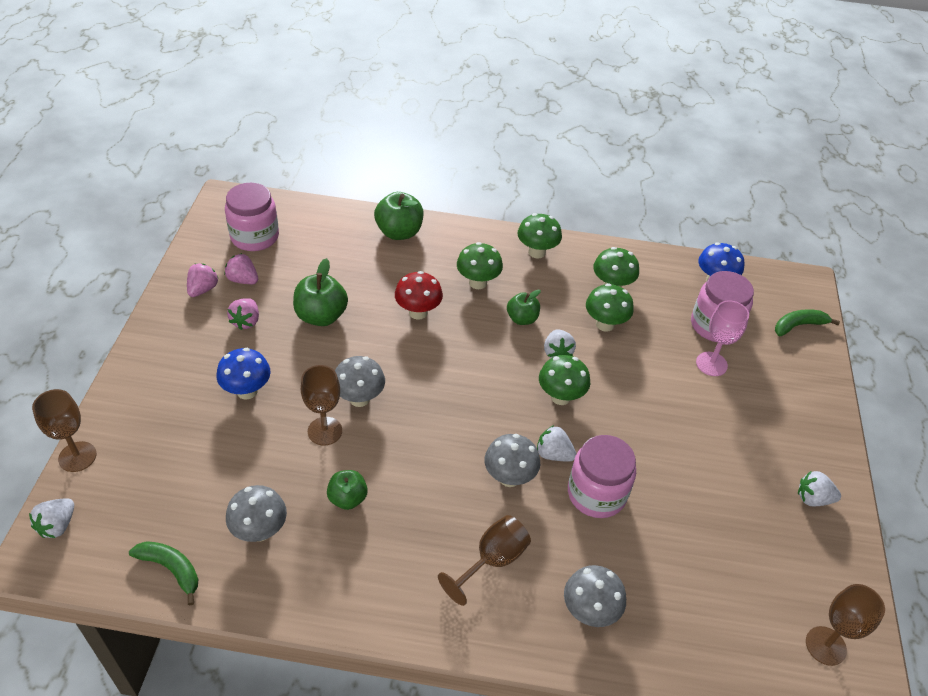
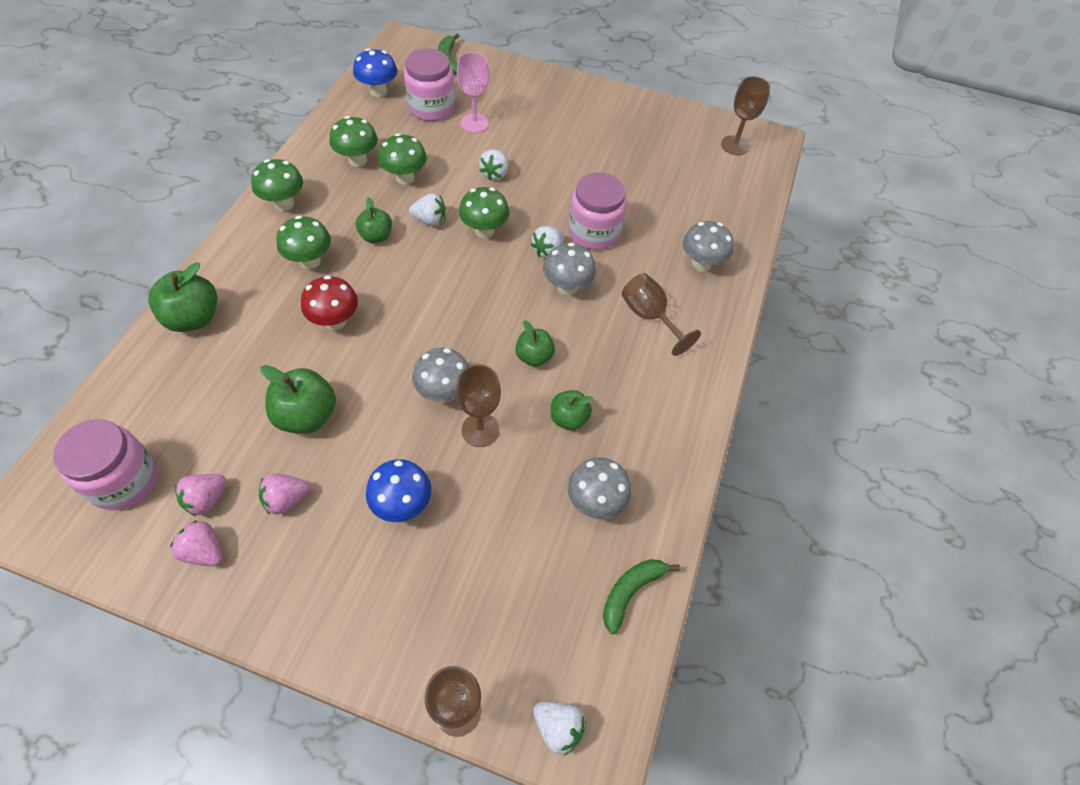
camera: 80 degrees left, 10 degrees up
(246, 321) = (286, 499): pink strawberry -> pink strawberry turned 135 degrees clockwise
(414, 460) = (534, 357): none -> green apple
(813, 498) = (618, 111): white strawberry -> white strawberry (495, 173)

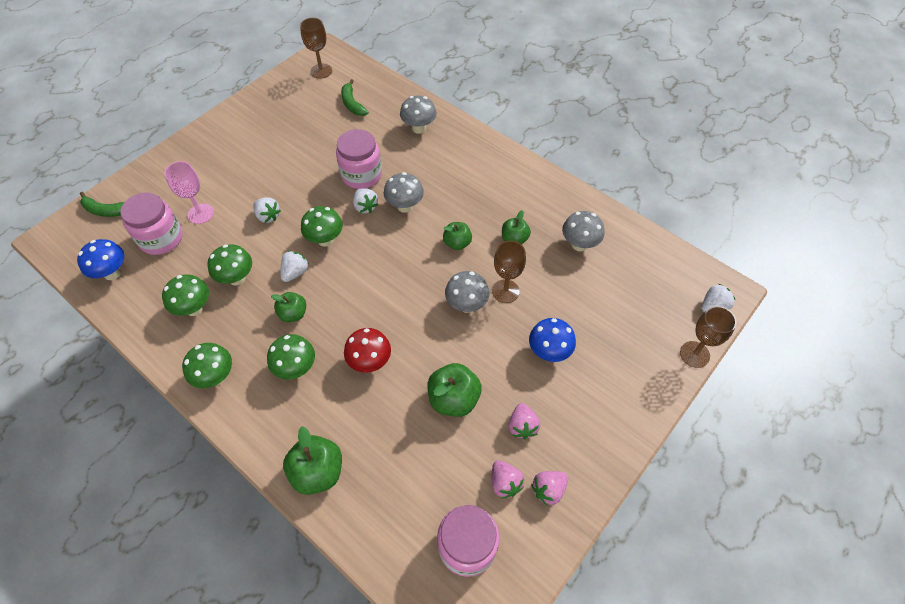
camera: 65 degrees left, 0 degrees up
(631, 592) = (642, 246): green banana -> green banana (352, 104)
(649, 317) = (450, 170): brown goblet -> none

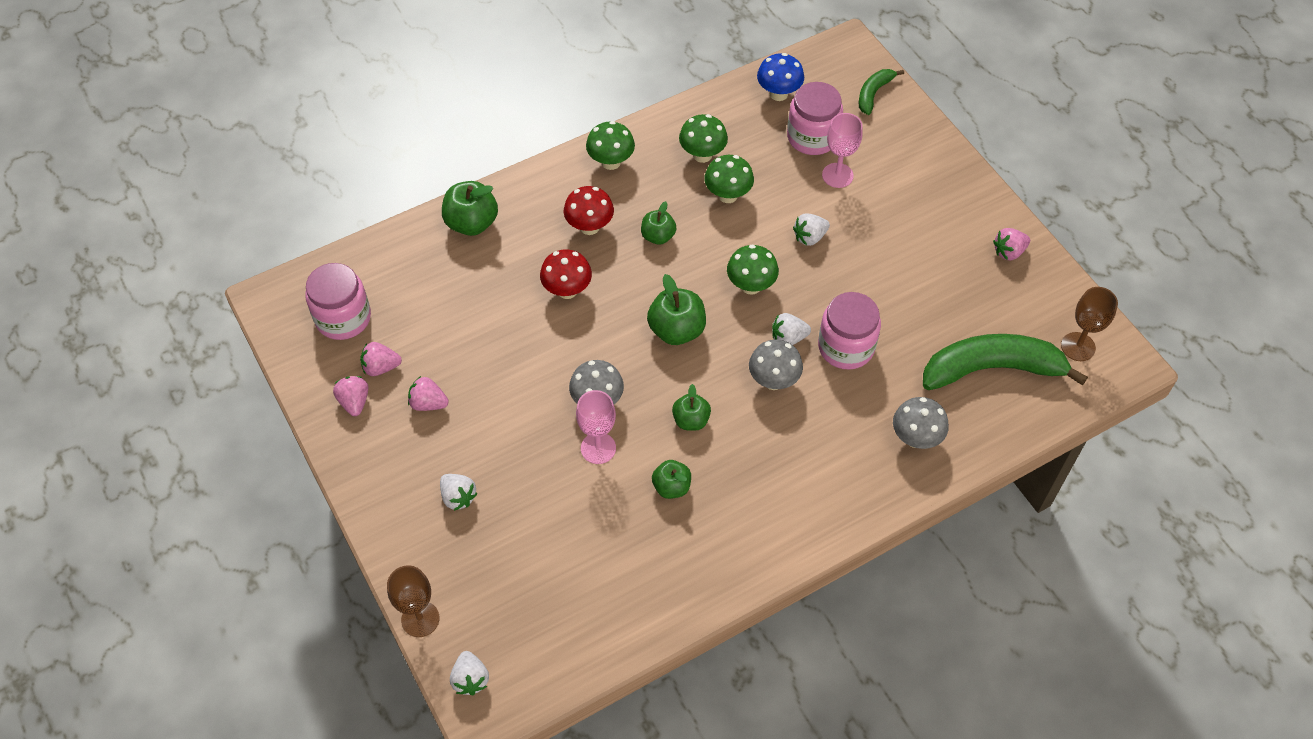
camera: 110 degrees right, 0 degrees up
(253, 111) = (1009, 252): none -> pink strawberry
(295, 272) = (714, 248): white strawberry -> white strawberry (458, 497)
(296, 368) = (589, 227): green mushroom -> red mushroom
(352, 104) = (992, 369): green banana -> green banana, size x2.03
(453, 399) = (488, 352): green apple -> green apple (676, 330)
(505, 291) = (598, 448): brown goblet -> pink goblet
(549, 352) = (498, 462): blue mushroom -> none
(579, 244) = (632, 561): grey mushroom -> none

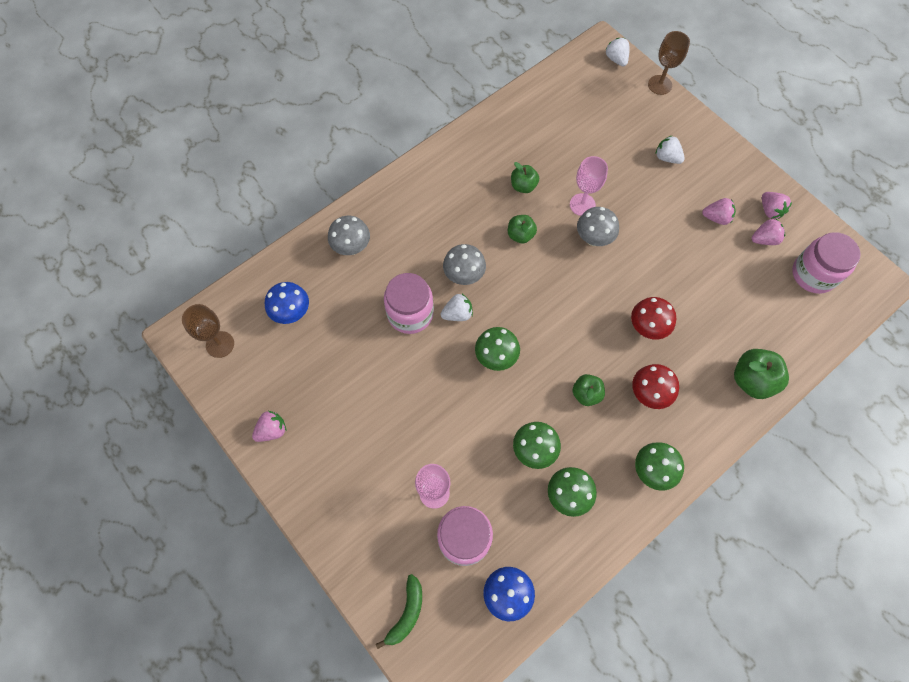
camera: 170 degrees right, 10 degrees up
(676, 330) = (548, 306): green apple -> none
(809, 237) = (452, 416): white strawberry -> none
(992, 369) = (292, 313): green banana -> blue mushroom

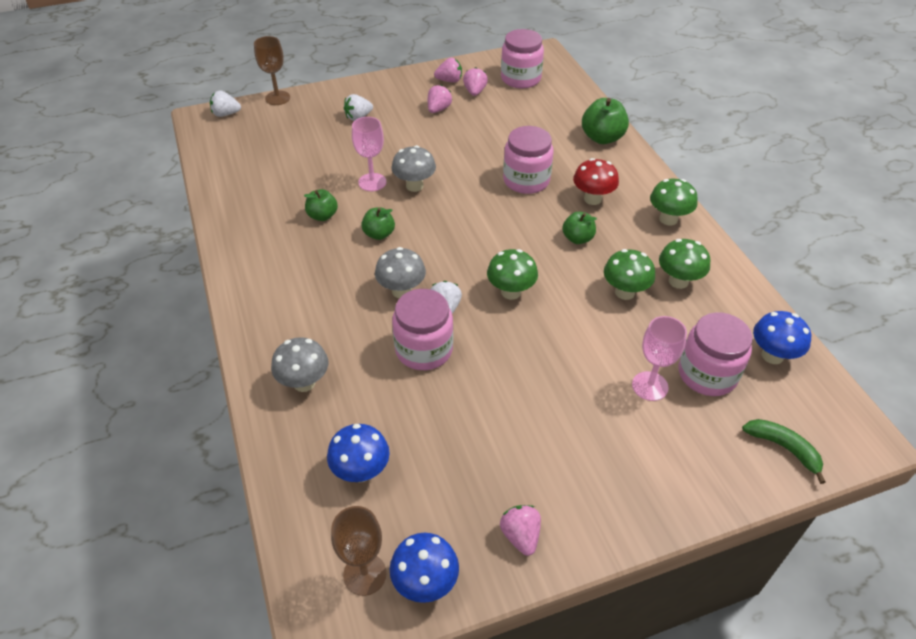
camera: 70 degrees left, 20 degrees down
(223, 382) = (425, 583): none -> blue mushroom
(647, 328) = (526, 180): red mushroom -> pink jar

